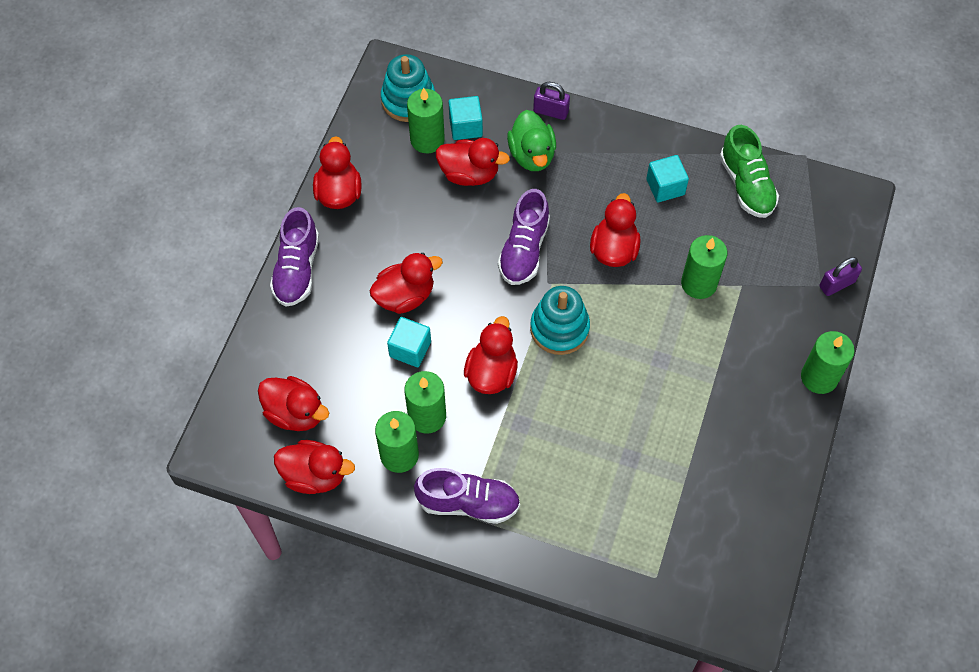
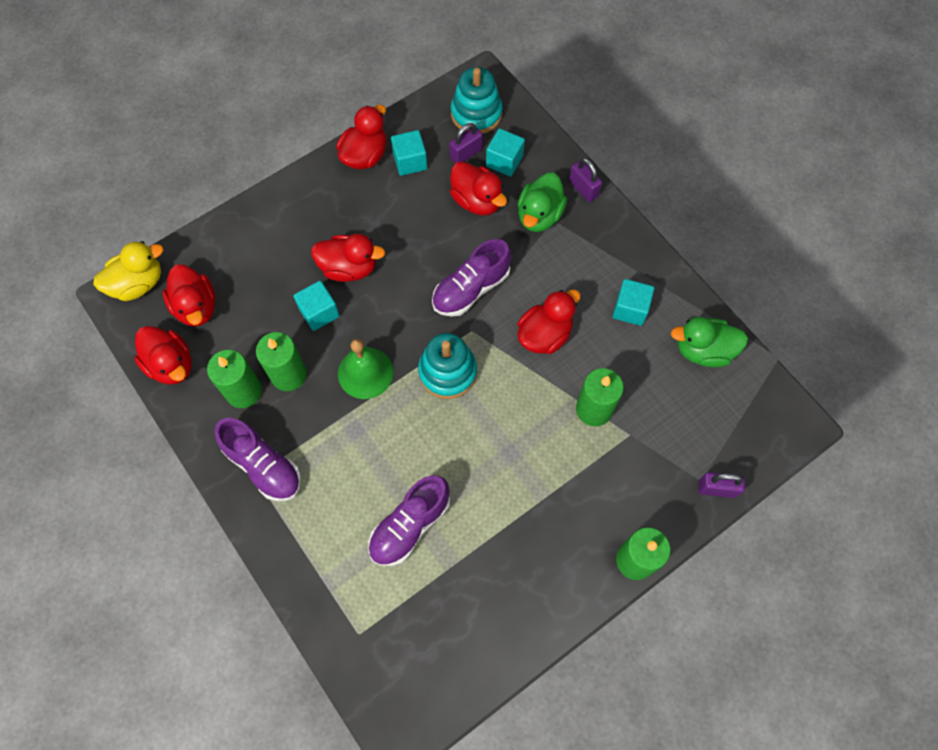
camera: 35 degrees right, 5 degrees up
(223, 427) = (138, 284): none -> yellow duck
(297, 269) = (287, 196): purple shoe -> purple shoe (410, 525)
(383, 174) = (410, 161): none -> turquoise cube
(427, 139) = (466, 154): green candle -> purple padlock
(491, 373) = (365, 372): red duck -> green bell
(746, 185) = (703, 350): green shoe -> green duck

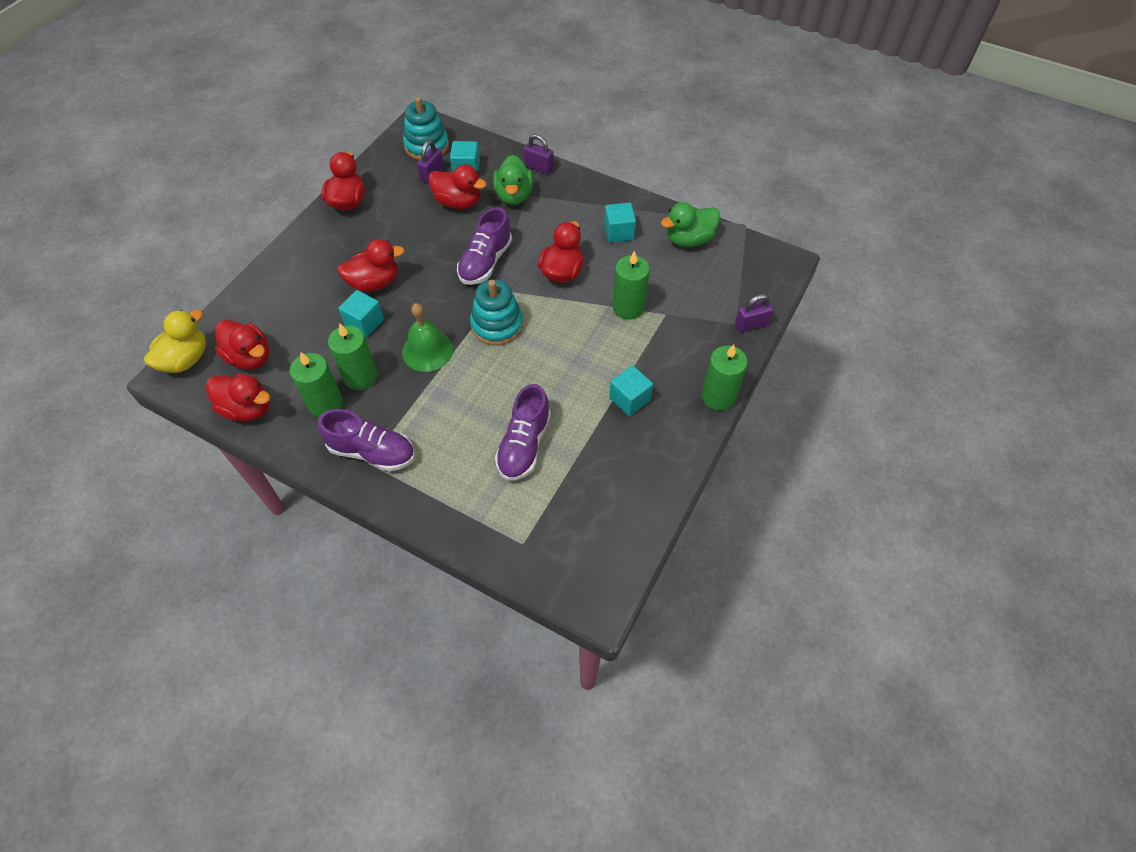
camera: 25 degrees left, 10 degrees down
(410, 161) = (388, 194): turquoise cube -> turquoise cube (629, 399)

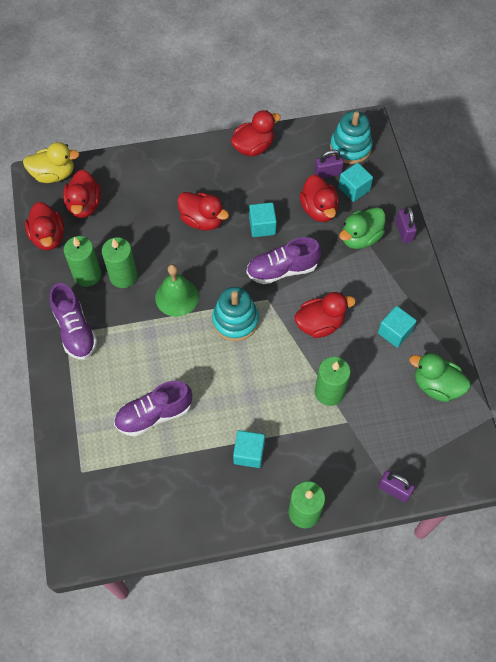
camera: 50 degrees right, 5 degrees up
(364, 322) = (166, 242): turquoise cube -> turquoise cube (262, 226)

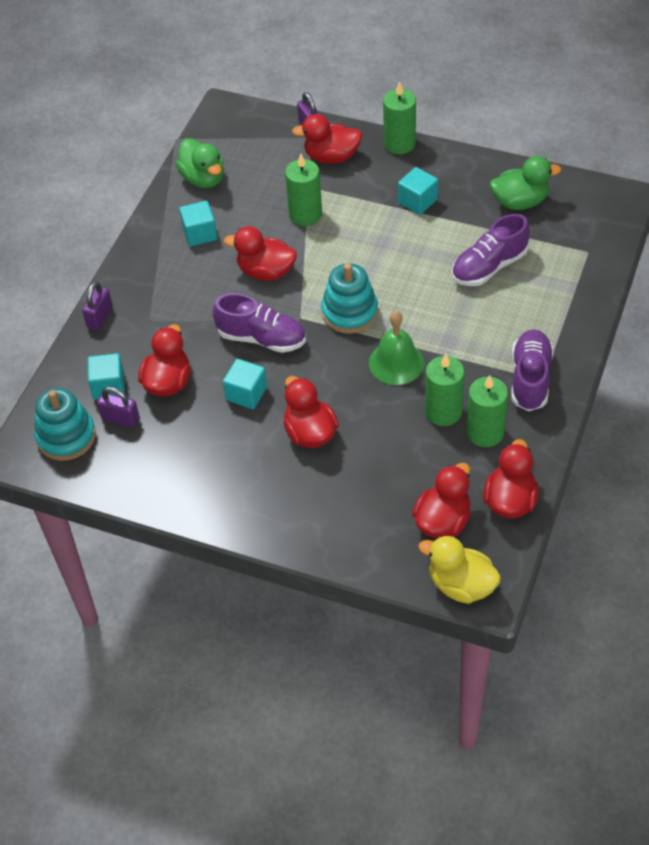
camera: 145 degrees left, 10 degrees down
(154, 415) = (489, 267): purple shoe -> purple shoe turned 135 degrees clockwise
(253, 147) = (179, 495): red duck -> red duck (331, 157)
(360, 238) = (151, 332): green duck -> green duck (520, 202)

